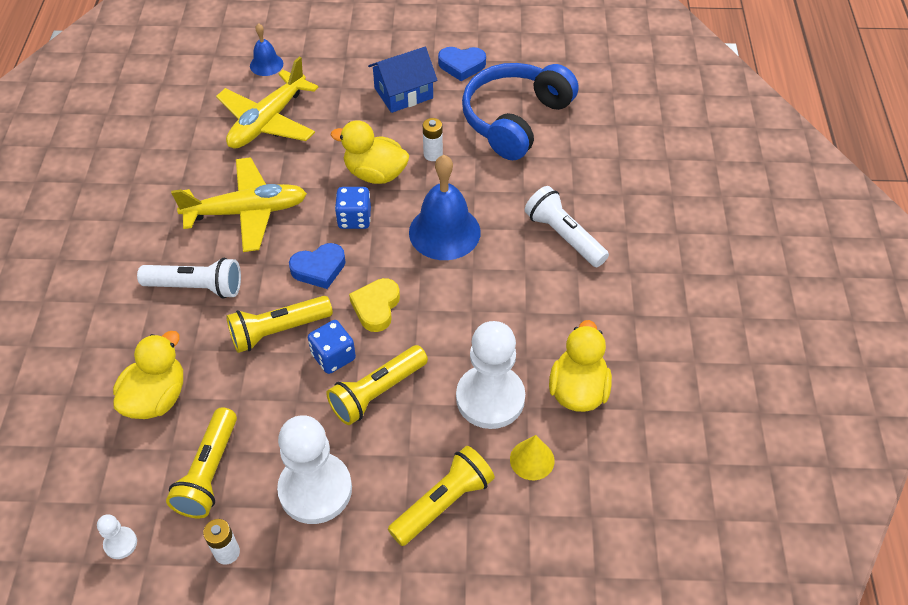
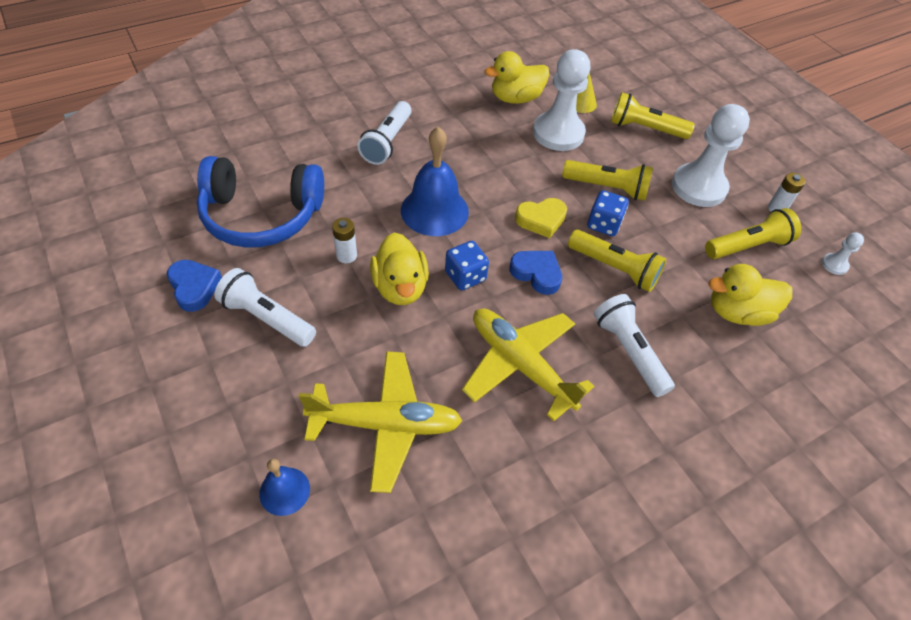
camera: 125 degrees left, 0 degrees up
(403, 93) = (267, 318): blue house -> white flashlight

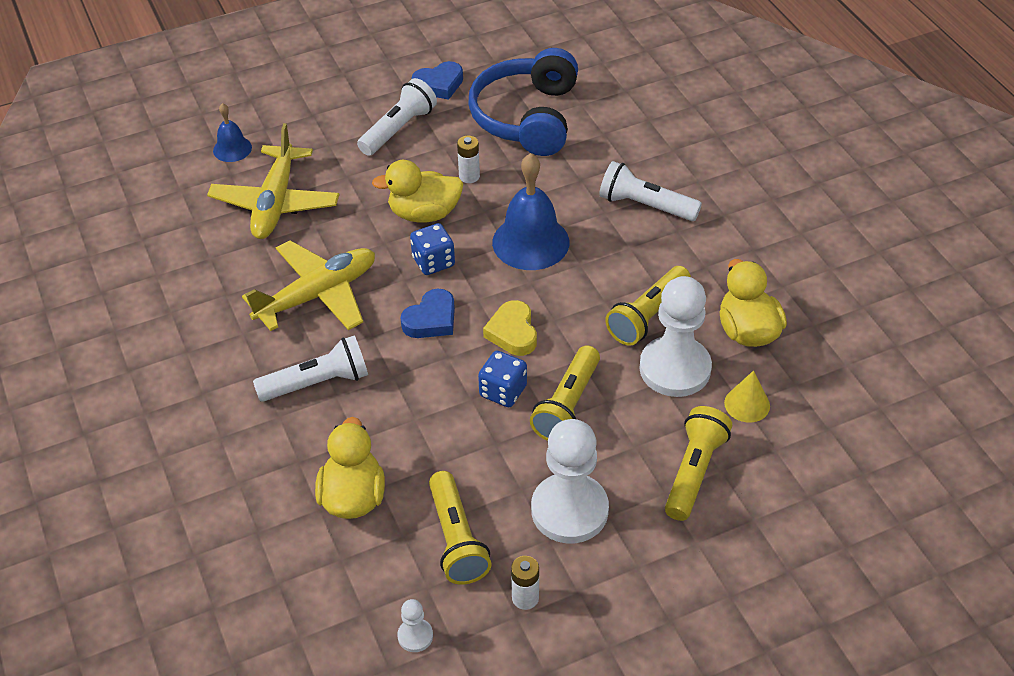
camera: 100 degrees right, 5 degrees down
(614, 268) = (432, 390): yellow flashlight -> yellow flashlight (648, 316)

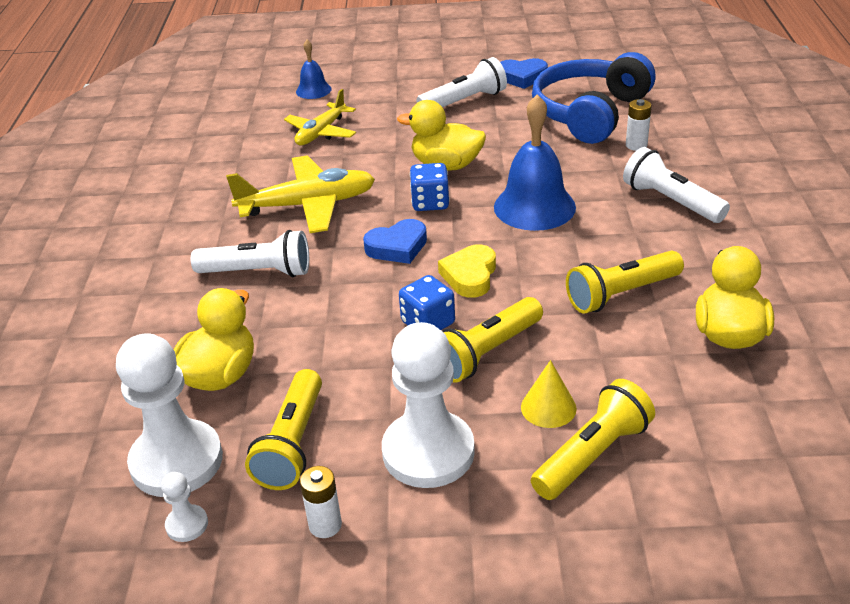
camera: 25 degrees right, 10 degrees down
(275, 203) = (321, 133): yellow plane -> yellow plane, size x0.65
(469, 176) = (507, 146): white battery -> white battery (636, 145)
(675, 369) = (625, 349): white pawn -> white pawn (176, 461)
(747, 404) = (692, 404): yellow cone -> yellow cone (548, 407)

